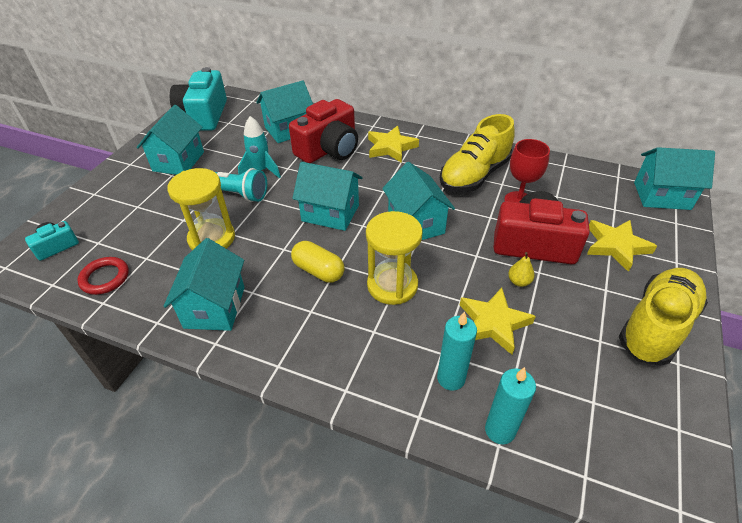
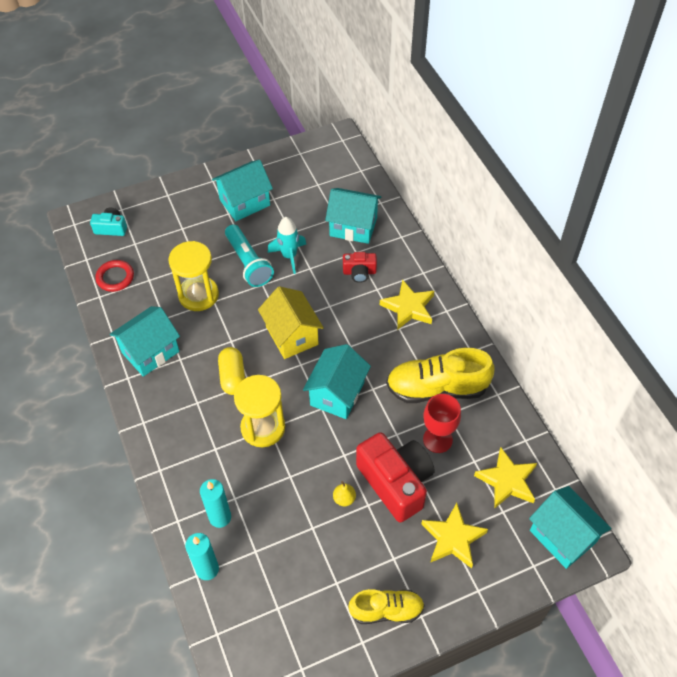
camera: 45 degrees right, 10 degrees up
(204, 115) = (308, 162): turquoise camera -> none
(329, 149) = (359, 272): red camera -> red camera, size x0.50
(330, 213) = (292, 335): turquoise house -> yellow house
(493, 323) = (288, 509): yellow star -> yellow star (507, 480)
(656, 326) = (386, 610): yellow shoe -> yellow shoe, size x0.63

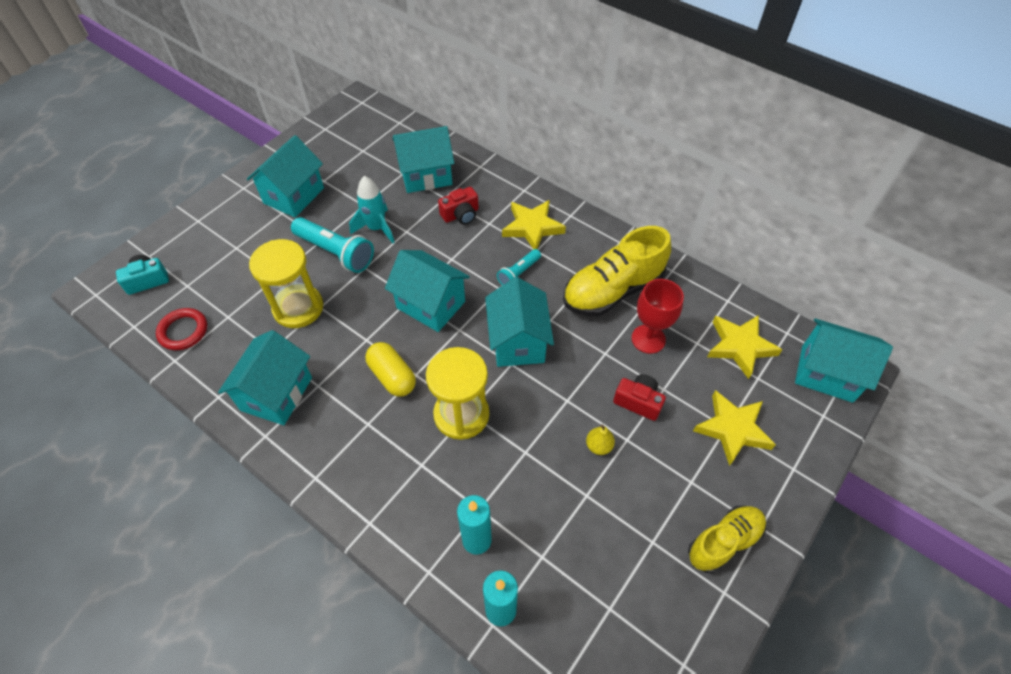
camera: 30 degrees left, 0 degrees up
(292, 335) = (431, 304): yellow house -> turquoise house
(373, 341) = (519, 273): none -> turquoise flashlight
(396, 482) = (638, 402): red camera -> red camera, size x0.50

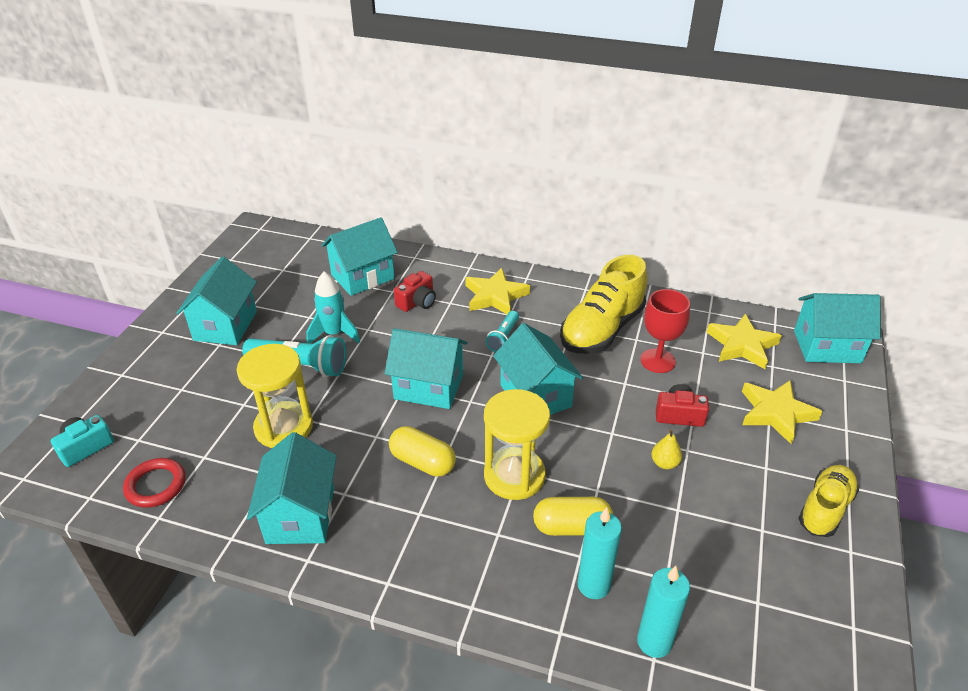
camera: 20 degrees left, 15 degrees down
(485, 479) = (571, 527): none -> yellow capsule

